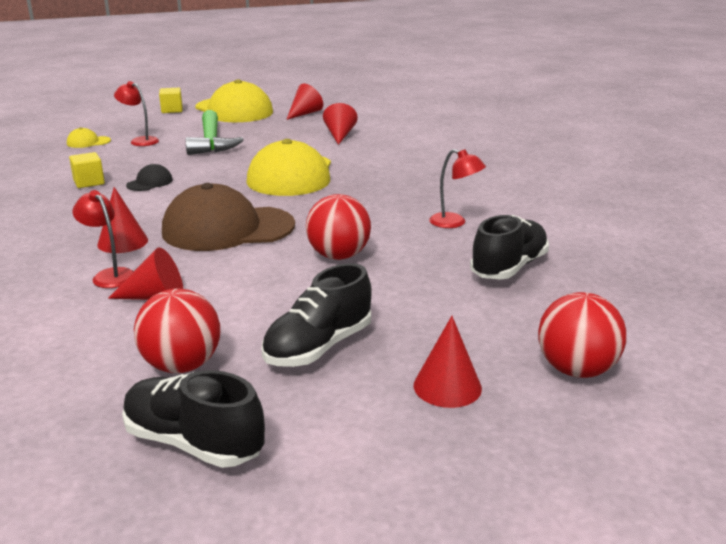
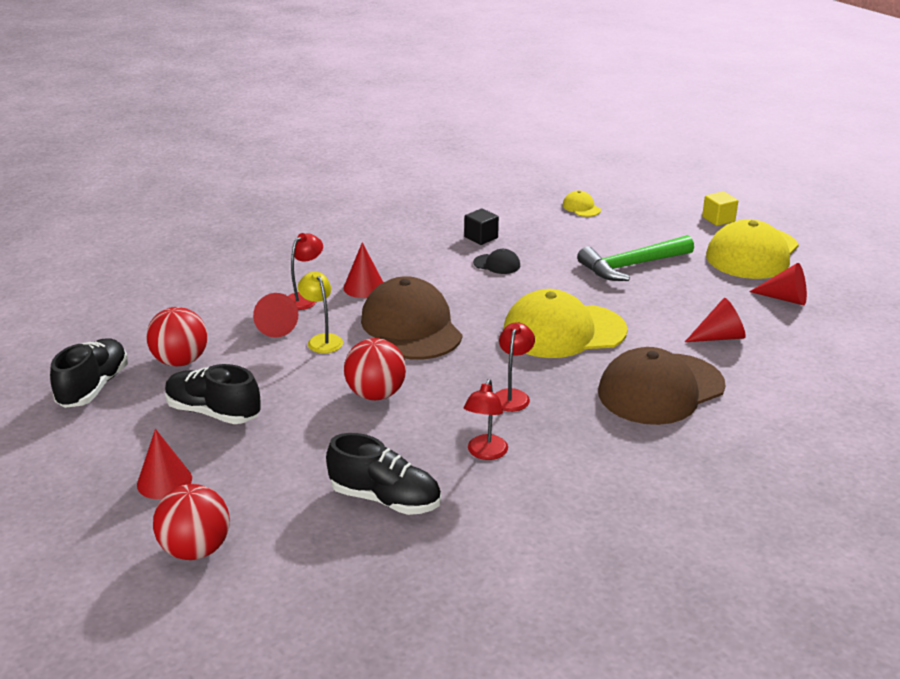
camera: 75 degrees right, 5 degrees up
(89, 182) = (481, 237): yellow cube -> black cube
(140, 141) = (604, 230): red lamp -> red lamp (512, 395)
(212, 273) = (322, 340): none -> yellow lamp
(396, 160) = (660, 389): none -> brown cap

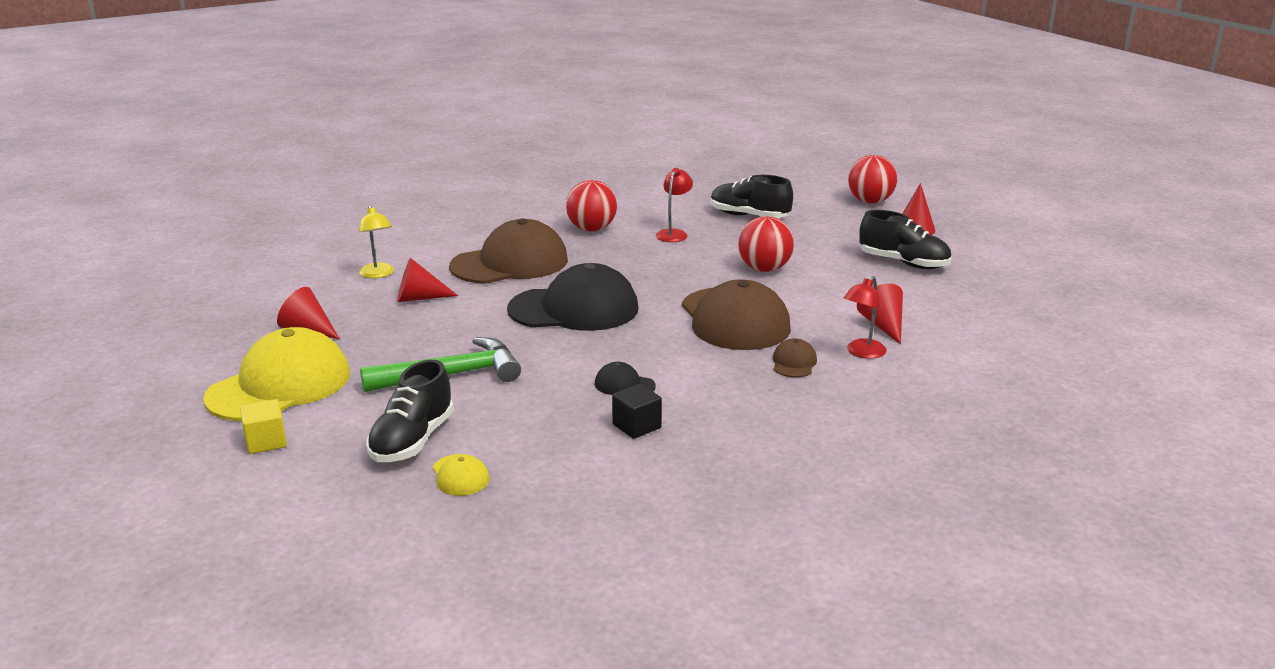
camera: 175 degrees left, 5 degrees down
(94, 387) = (1028, 283): black shoe -> black shoe (412, 441)
(181, 361) = (962, 299): red ball -> red ball (591, 229)
(322, 340) = (827, 311): yellow lamp -> yellow lamp (378, 274)
(364, 287) = (794, 363): red cone -> brown cap
(512, 395) = (643, 264): red lamp -> none
(563, 331) = (574, 309): yellow cap -> black cap

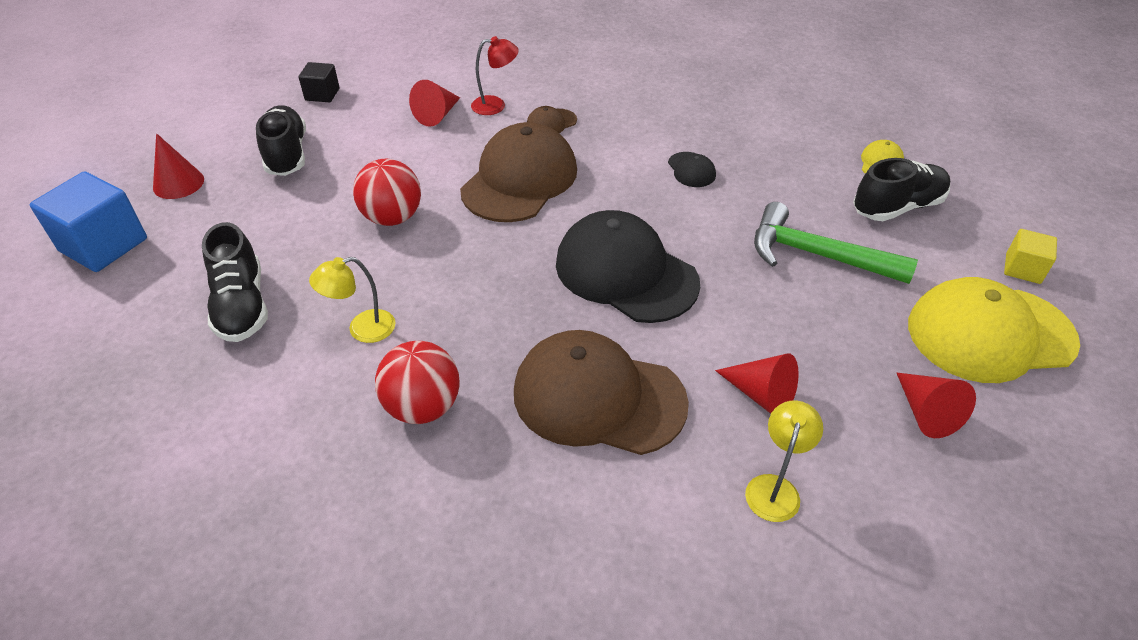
camera: 135 degrees left, 20 degrees up
(636, 426) = (725, 136): black cube -> black cube (322, 94)
(674, 234) = (362, 329): red lamp -> yellow lamp
(870, 202) = (104, 245): red ball -> blue cube

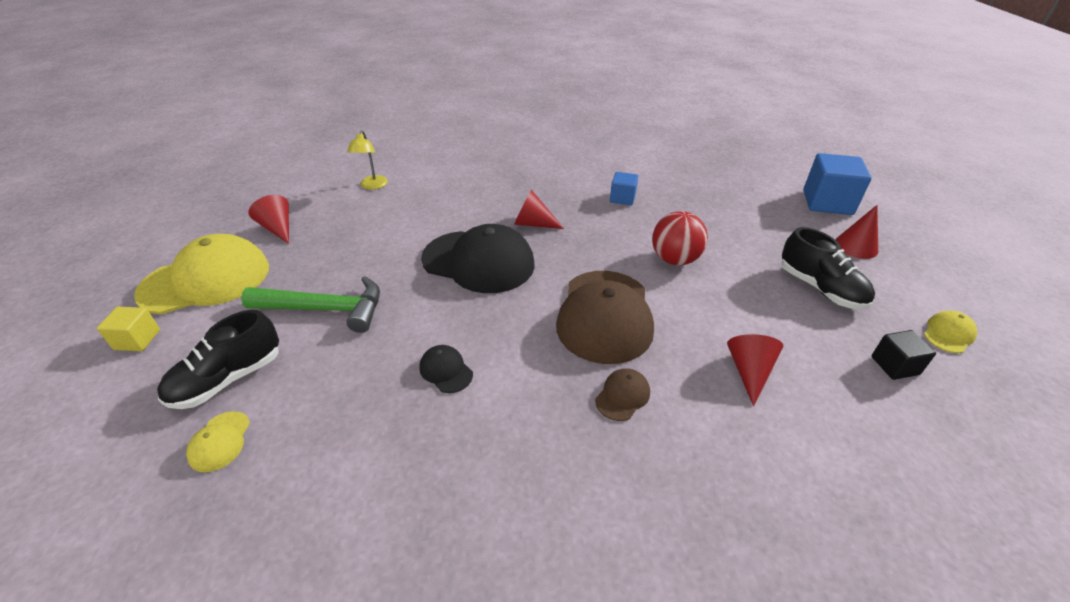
camera: 160 degrees right, 5 degrees down
(242, 306) = (701, 194): black shoe -> none
(244, 101) = (948, 334): none -> yellow cap
(362, 329) = (622, 198): yellow lamp -> blue cube
(423, 407) = (560, 178): red ball -> none
(496, 105) = (703, 405): red lamp -> none
(598, 397) = (471, 198): brown cap -> none
(761, 394) = (378, 217): red cone -> red cone (533, 223)

